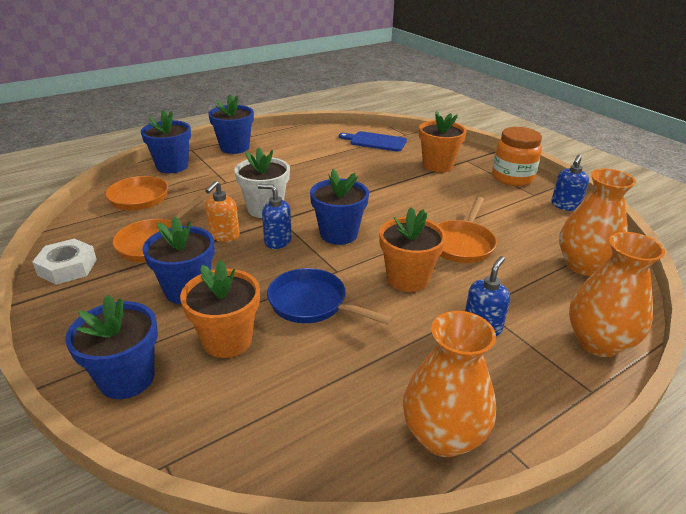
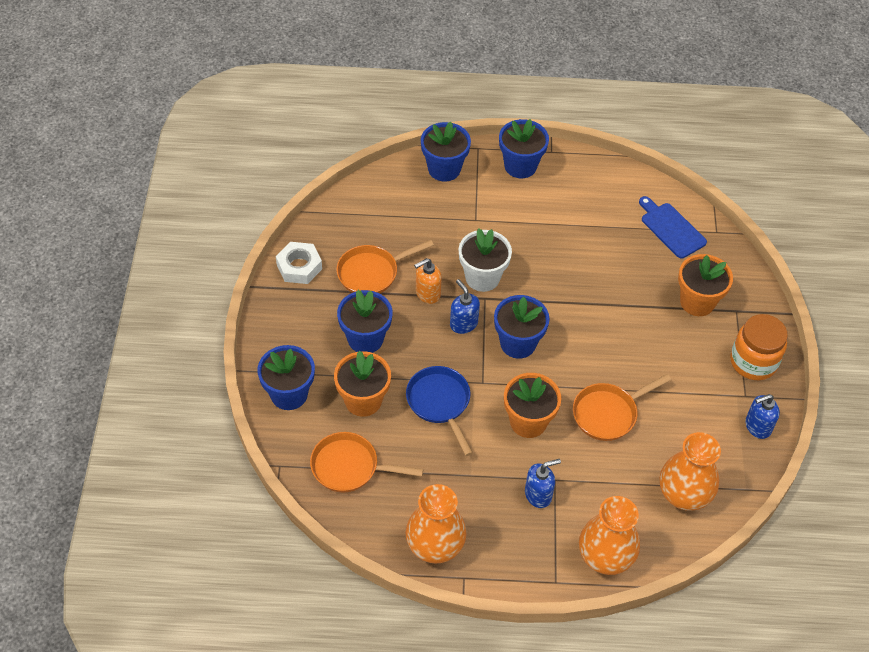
camera: 35 degrees right, 20 degrees up
(144, 197) = (395, 206): orange pan -> orange pan (350, 467)

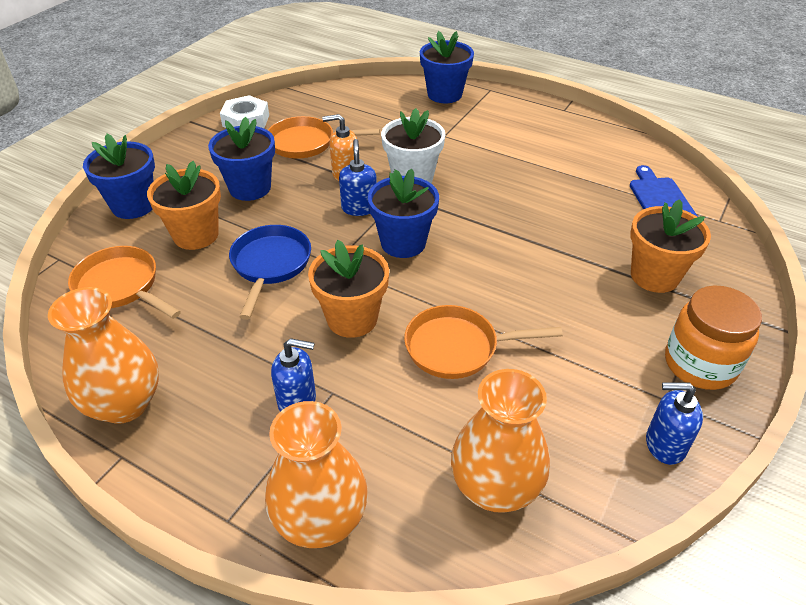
camera: 30 degrees right, 10 degrees down
(520, 166) = (523, 111): blue flower pot -> none

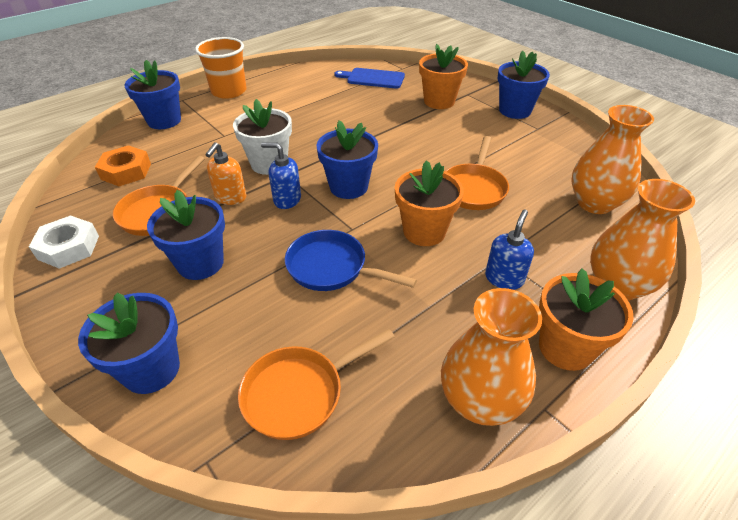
camera: 70 degrees left, 0 degrees up
(196, 235) = (250, 316): orange flower pot -> orange flower pot (565, 348)
(353, 106) = (126, 171): none -> orange nut
(530, 109) = (229, 91): none -> orange cup
(664, 444) = (569, 138): blue soap dispenser -> none
(700, 364) = (515, 110): orange jar -> blue flower pot

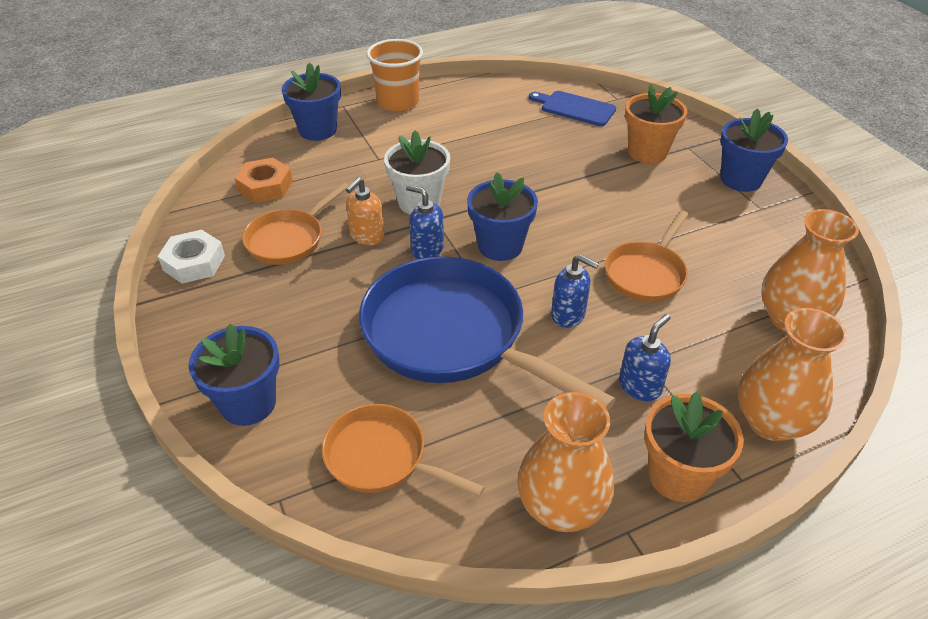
camera: 15 degrees right, 0 degrees up
(200, 263) = (318, 305): blue flower pot -> none
(299, 393) = (382, 458): orange pan -> orange pan turned 45 degrees clockwise
(332, 268) = (453, 336): blue pan -> blue pan, size x1.84
(424, 231) = (568, 315): orange flower pot -> blue soap dispenser

